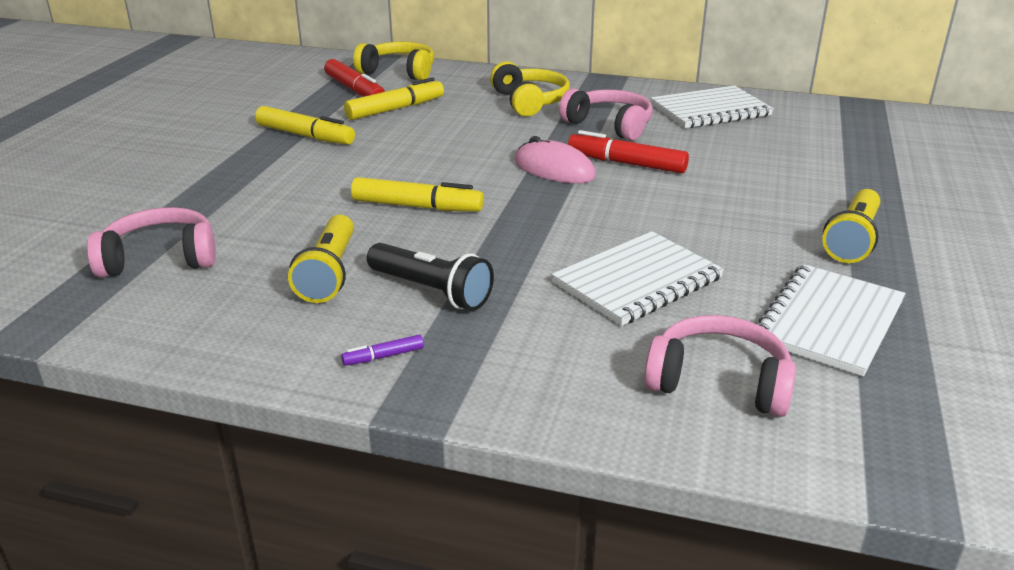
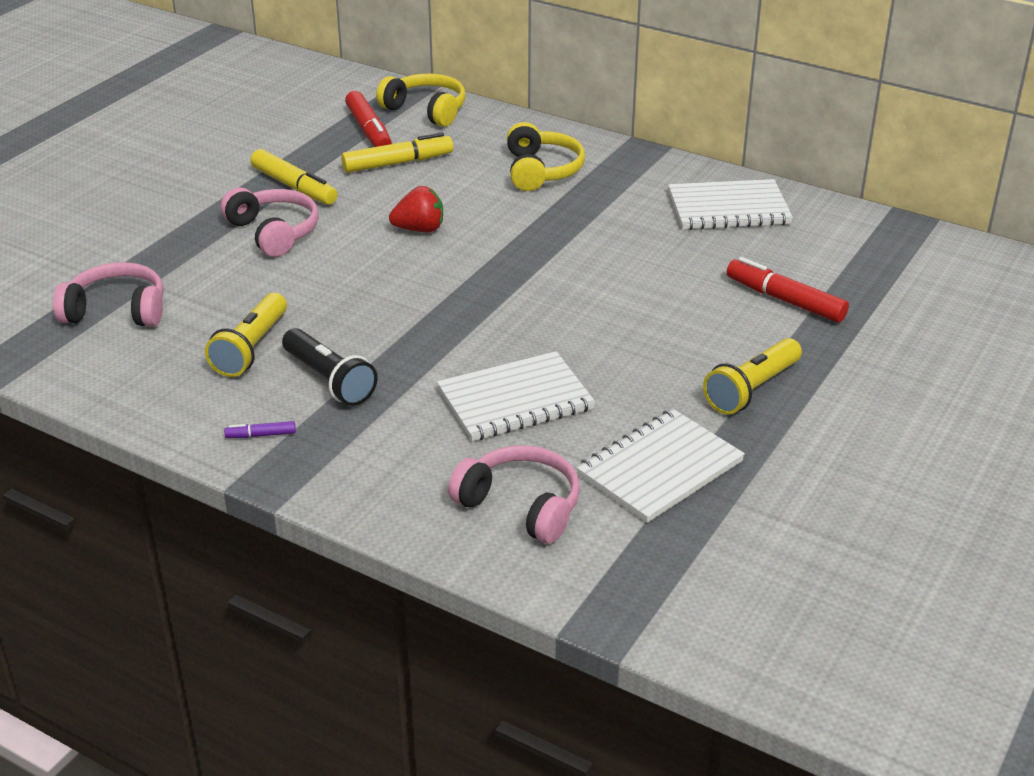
camera: 15 degrees right, 5 degrees up
(417, 206) = (360, 288): yellow marker -> none
(447, 154) = (419, 229): none -> red strawberry
(554, 169) = (514, 263): pink mouse -> none
(609, 125) = (605, 214): pink headphones -> pink headphones (273, 232)
(626, 163) = (591, 266): red marker -> red marker (785, 300)

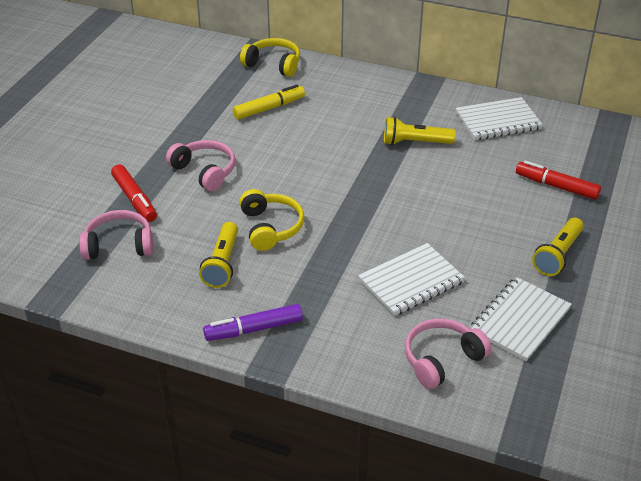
camera: 10 degrees left, 5 degrees up
(261, 435) = (253, 329): purple marker -> purple marker, size x2.11
(294, 187) = (205, 134): yellow marker -> none
(329, 380) = (284, 282): black flashlight -> none
(369, 130) = (240, 84): red marker -> red marker (135, 199)
(419, 229) = (302, 158): red strawberry -> none
(520, 506) = (442, 359): pink headphones -> pink headphones turned 60 degrees counterclockwise
(541, 171) = (367, 104): yellow headphones -> yellow headphones (270, 227)
(592, 224) = (415, 142): none -> yellow flashlight

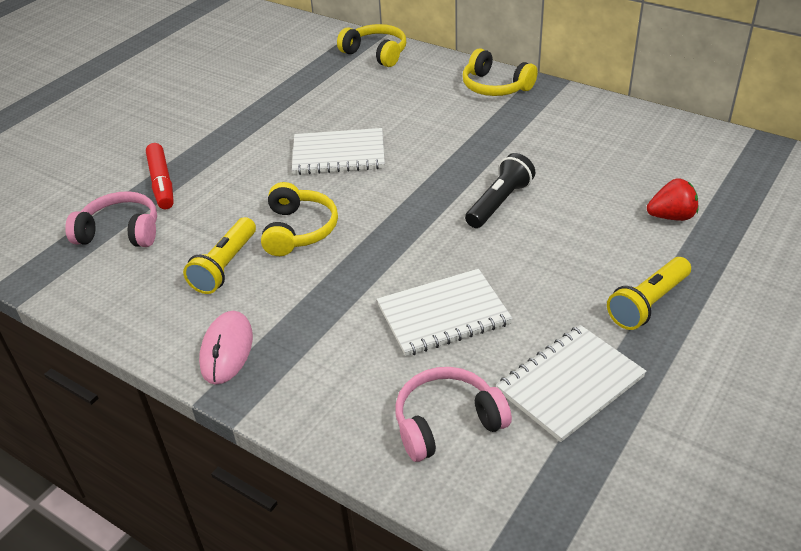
camera: 15 degrees right, 0 degrees up
(204, 171) = (251, 160): pink headphones -> none
(253, 329) = (227, 350): purple marker -> pink mouse
(269, 108) = (352, 98): yellow marker -> none
(386, 88) = (495, 86): none -> yellow headphones
(415, 142) = (507, 149): yellow flashlight -> none
(423, 188) = (499, 203): none -> black flashlight
(498, 121) = (619, 133): white notebook -> white notebook (338, 154)
(556, 186) = (671, 216): red marker -> red strawberry

